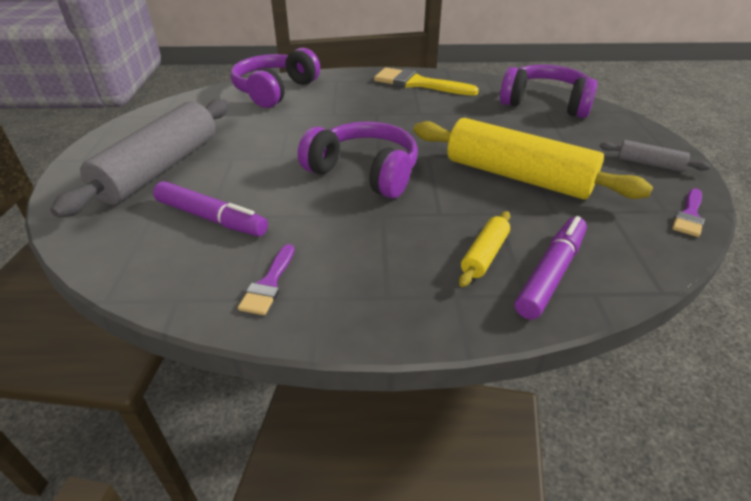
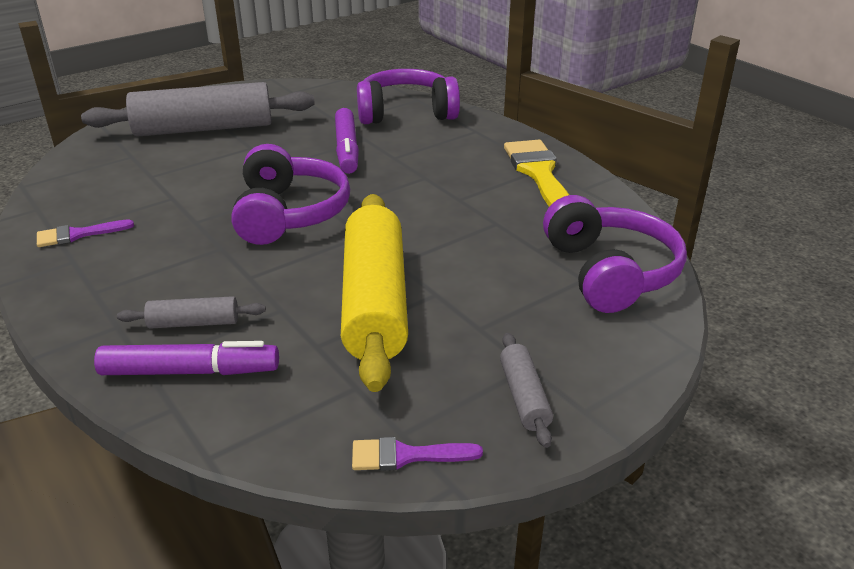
camera: 55 degrees right, 5 degrees down
(211, 218) = (149, 177): purple marker -> purple marker (347, 149)
(484, 255) = (194, 323): yellow rolling pin -> grey rolling pin

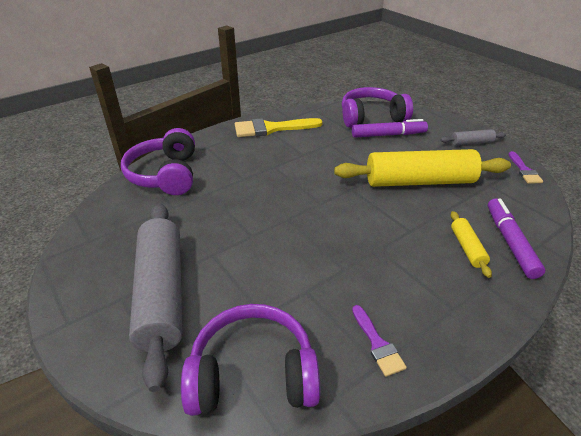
camera: 90 degrees left, 5 degrees up
(194, 323) = (467, 248): grey rolling pin -> yellow rolling pin
(289, 213) = (327, 221): purple headphones -> purple headphones (253, 374)
(347, 149) = (226, 200): purple marker -> purple marker (388, 135)

